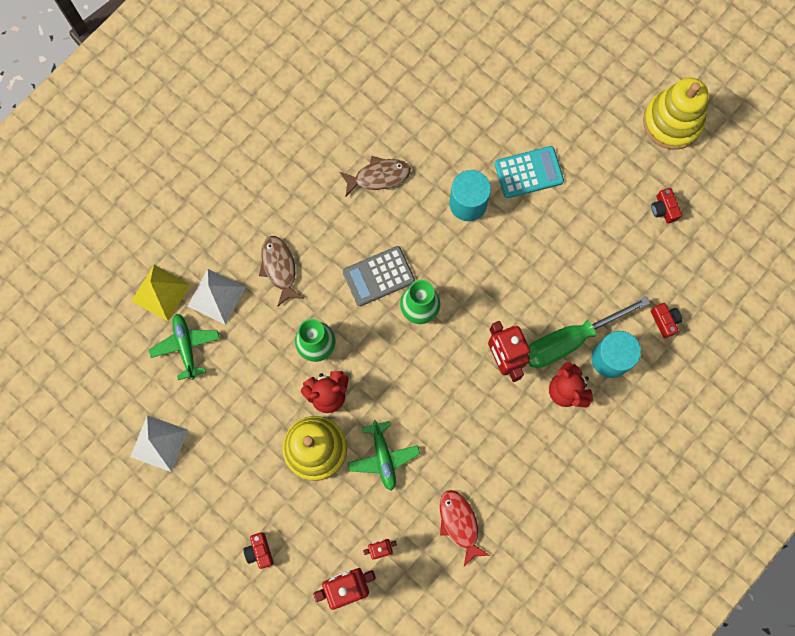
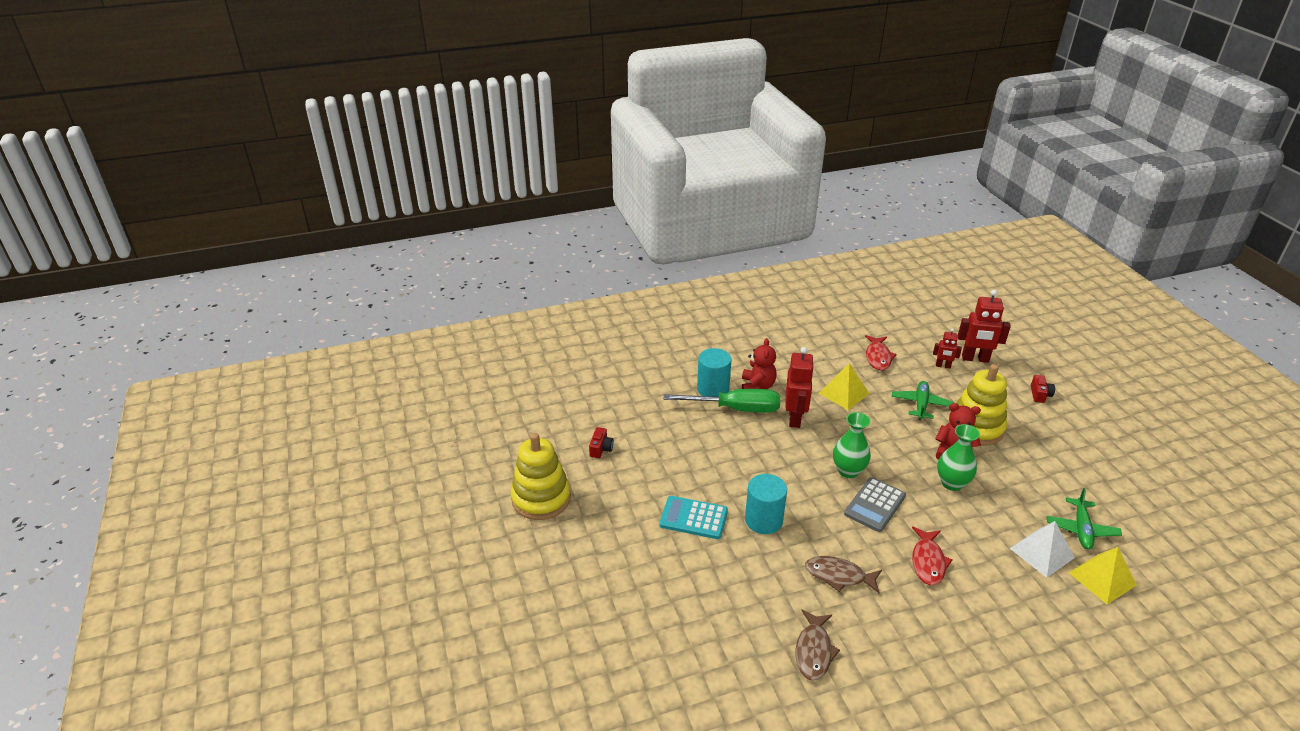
camera: 150 degrees left, 40 degrees down
(159, 443) = (1118, 478): white pyramid -> none
(279, 268) = (970, 548): brown fish -> brown fish (814, 651)
(310, 232) = (928, 562): none -> red fish
(378, 276) = (874, 505): grey calculator -> grey calculator turned 120 degrees clockwise
(471, 431) = (843, 393): none -> yellow pyramid
(664, 321) = (657, 392): red camera -> none

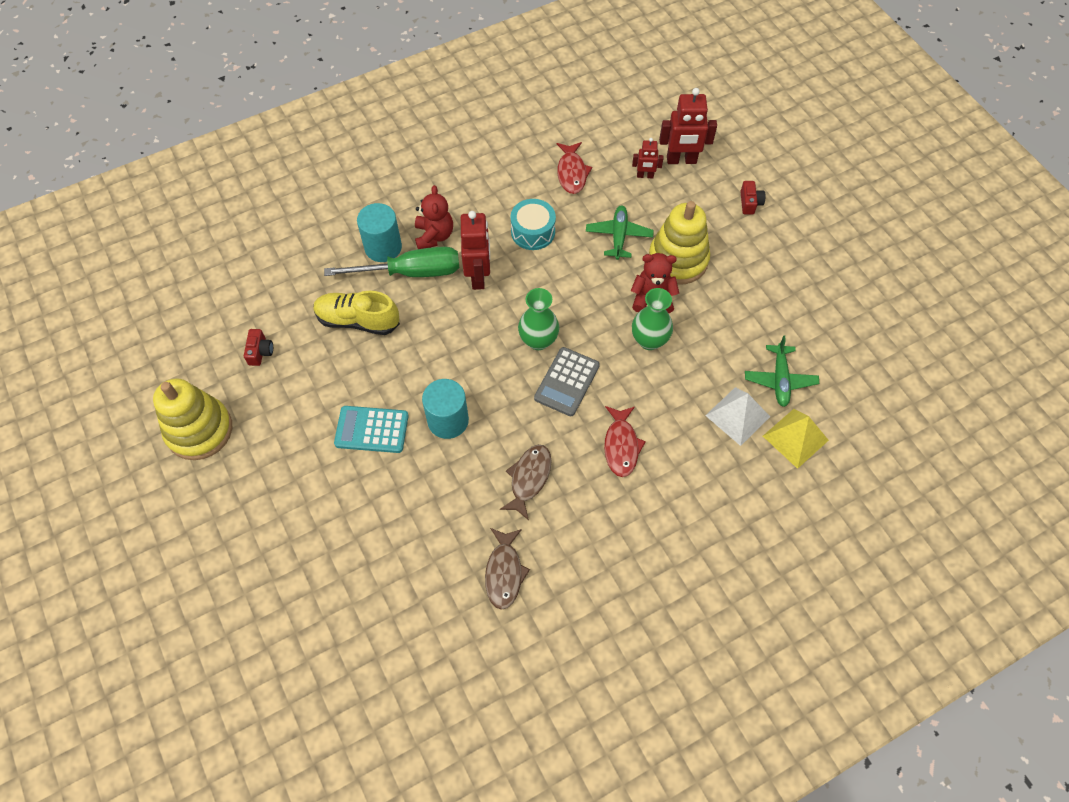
camera: 10 degrees left, 25 degrees up
(687, 437) = (358, 320): none -> yellow shoe
(839, 576) = (529, 478): brown fish -> brown fish turned 105 degrees clockwise
(843, 393) = (533, 232): yellow pyramid -> turquoise drum

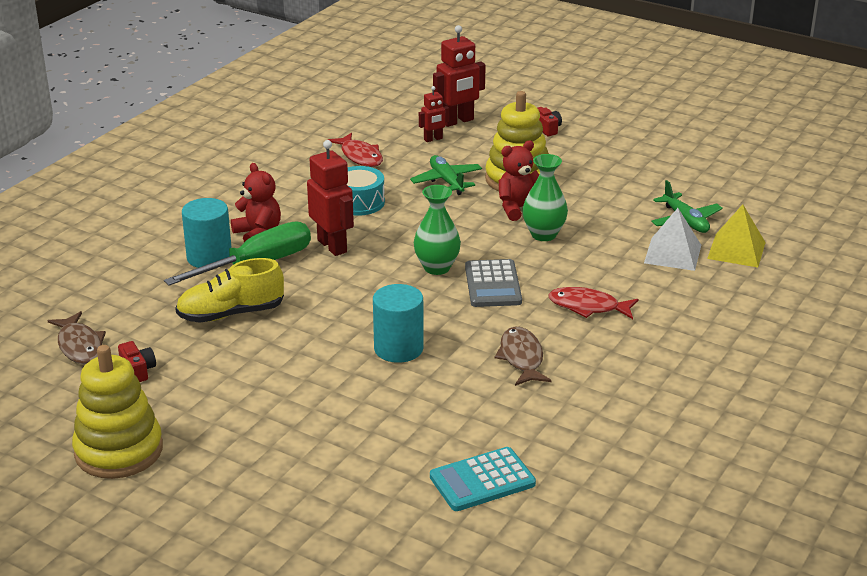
camera: 30 degrees left, 30 degrees down
(372, 429) = (322, 382): turquoise calculator -> turquoise calculator (482, 480)
(504, 572) = (563, 428): brown fish -> brown fish (80, 346)
(621, 446) = (588, 307): red fish -> red fish turned 135 degrees clockwise

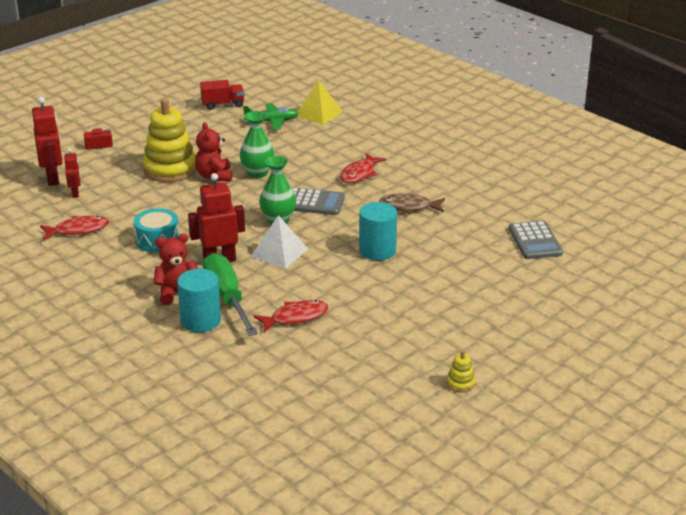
camera: 75 degrees left, 0 degrees up
(80, 346) = (307, 397): brown fish -> none
(119, 451) = (460, 384): yellow stacking toy -> yellow stacking toy, size x0.41
(138, 370) = (356, 368): red camera -> none
(231, 314) = (295, 317): yellow shoe -> red fish
(447, 181) = (151, 198): green plane -> none
(482, 480) = (535, 241): turquoise calculator -> grey calculator
(673, 254) = (311, 134): white pyramid -> white pyramid (279, 252)
(705, 181) = (223, 104): none -> red truck

